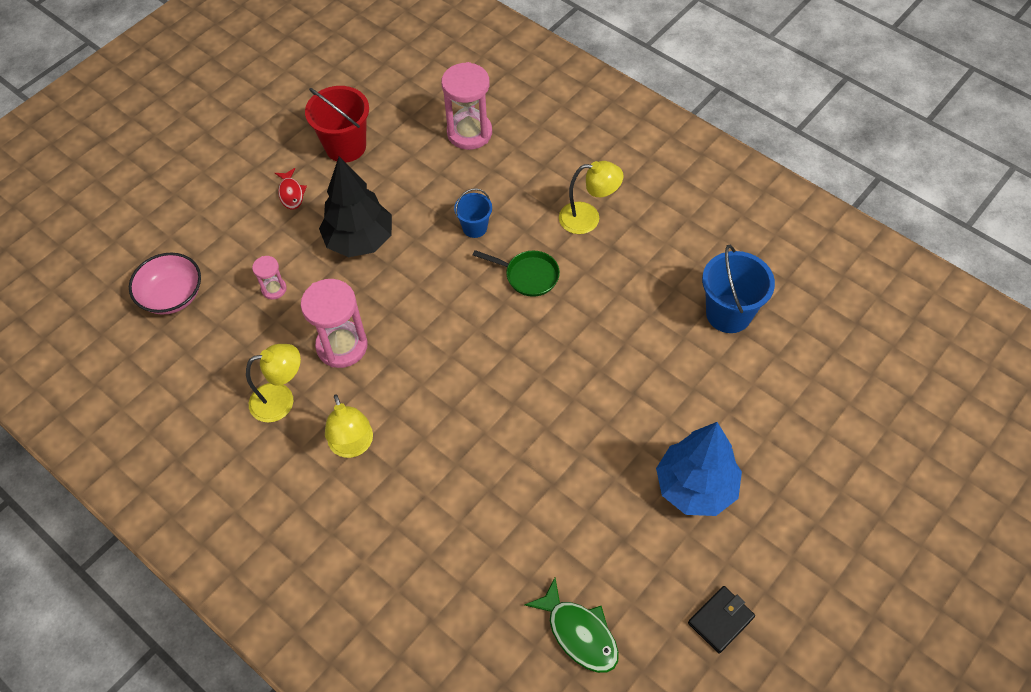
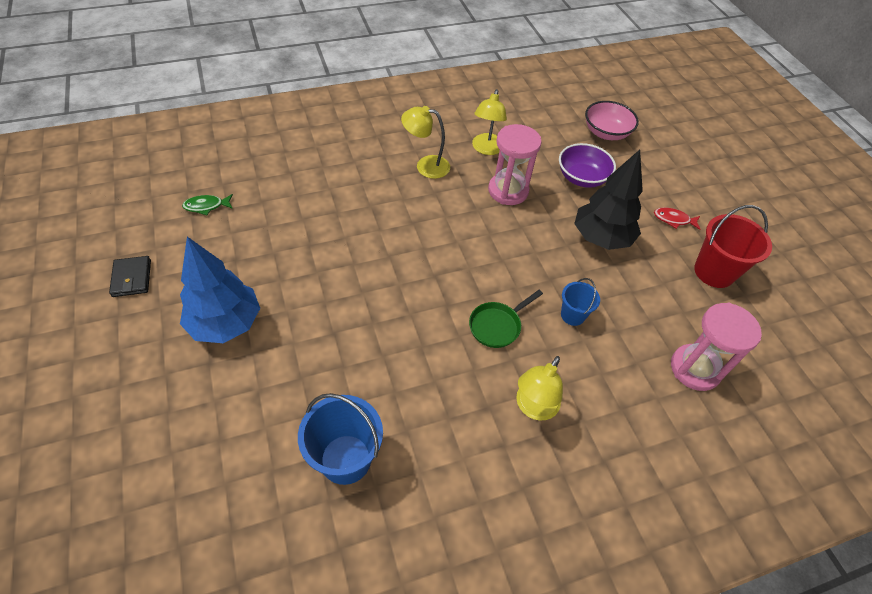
camera: 115 degrees right, 5 degrees down
(274, 289) = (582, 178): pink hourglass -> purple bowl
(579, 633) = (206, 206): green fish -> green fish, size x0.63

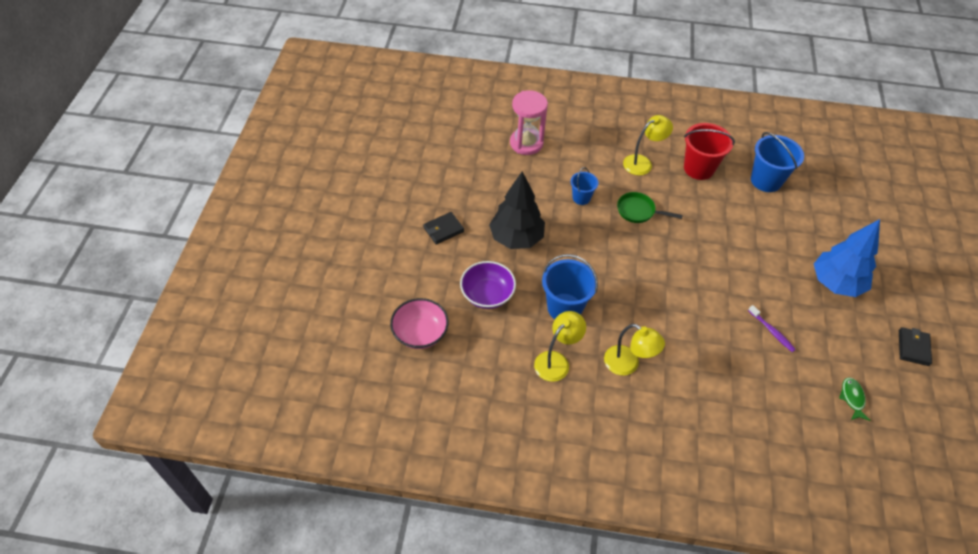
camera: 150 degrees left, 0 degrees up
(206, 206) = (852, 398): green fish -> green fish turned 105 degrees counterclockwise
(297, 240) = (771, 331): none -> purple toothbrush
(497, 325) = (638, 211): green pan -> green pan turned 150 degrees counterclockwise
(508, 191) = (564, 308): pink hourglass -> blue bucket
(673, 220) = (443, 229): red fish -> black wallet
(714, 272) = (453, 185): red bucket -> red bucket (699, 168)

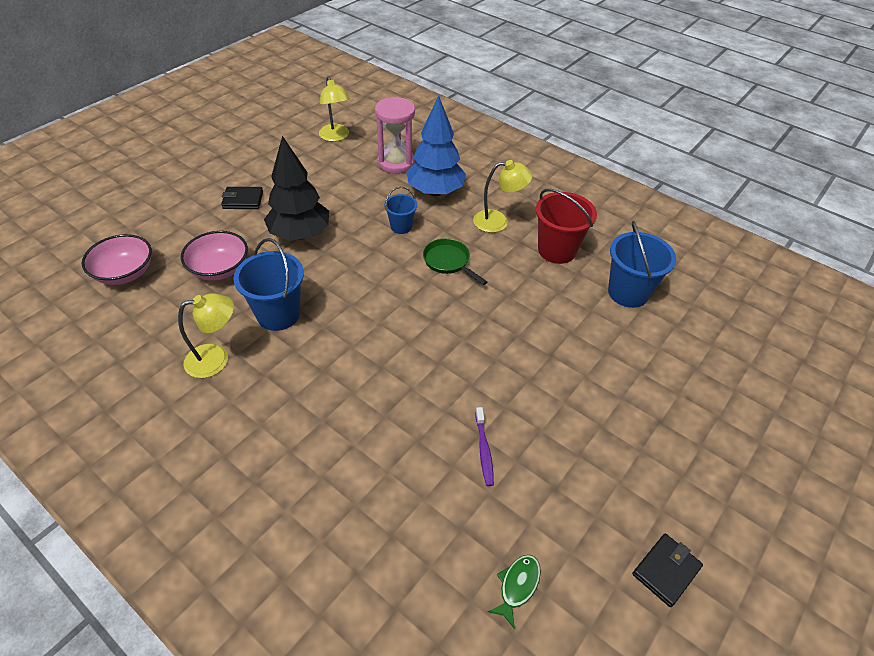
camera: 30 degrees right, 5 degrees down
(487, 295) = (220, 269): purple bowl -> pink bowl
(628, 365) = (283, 399): yellow lamp -> yellow lamp (336, 137)
(835, 283) = (620, 438): blue tree -> blue tree (435, 191)

